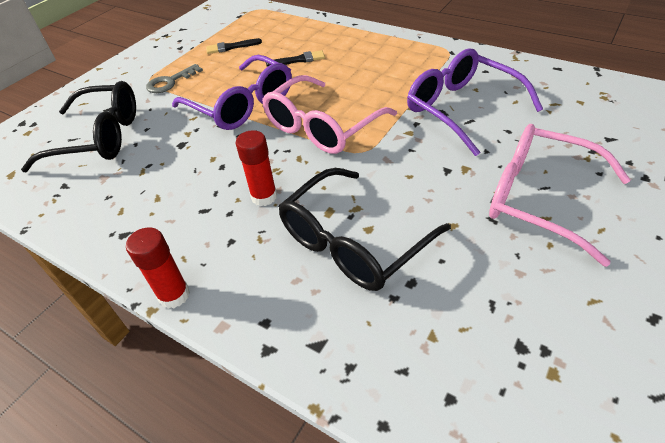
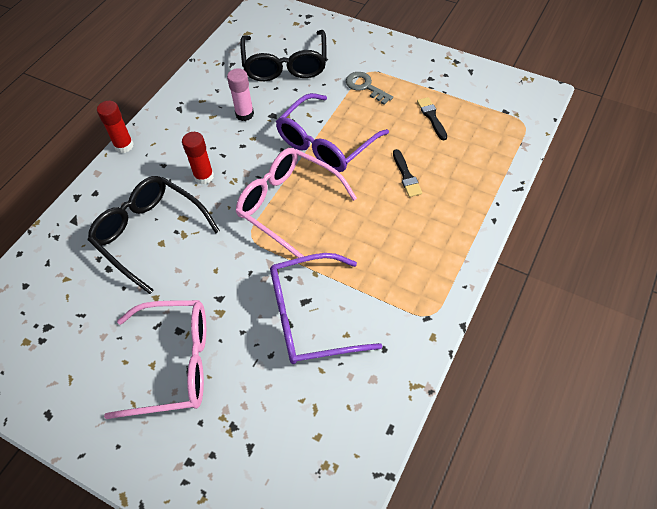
camera: 85 degrees right, 10 degrees up
(168, 167) = (244, 114): none -> pink glue stick
(461, 108) = (310, 317): purple glasses -> purple glasses turned 150 degrees counterclockwise
(539, 198) = (175, 364): pink glasses -> pink glasses turned 60 degrees clockwise

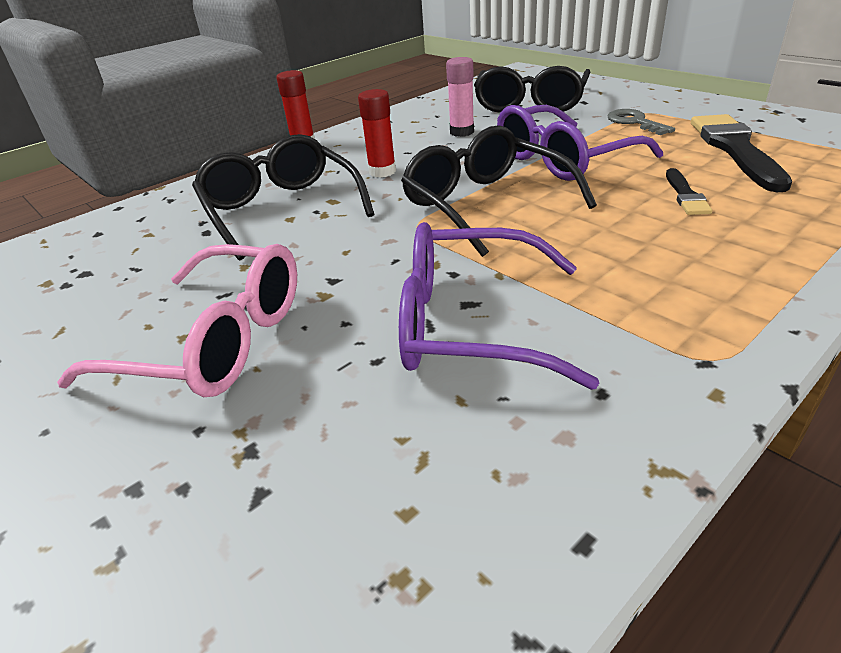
camera: 20 degrees right, 20 degrees down
(288, 205) = (485, 204): pink glasses -> black glasses
(432, 117) = (735, 149): black brush -> black brush, size x2.00

